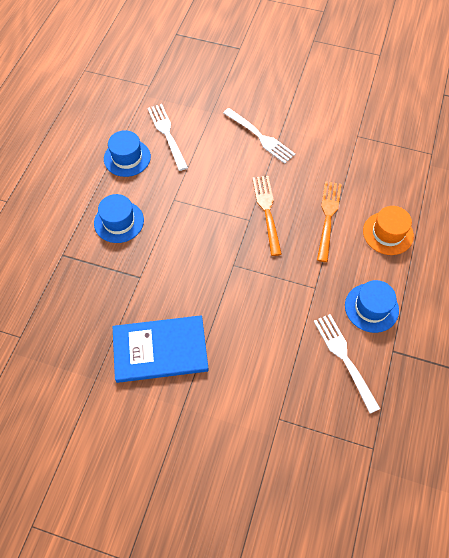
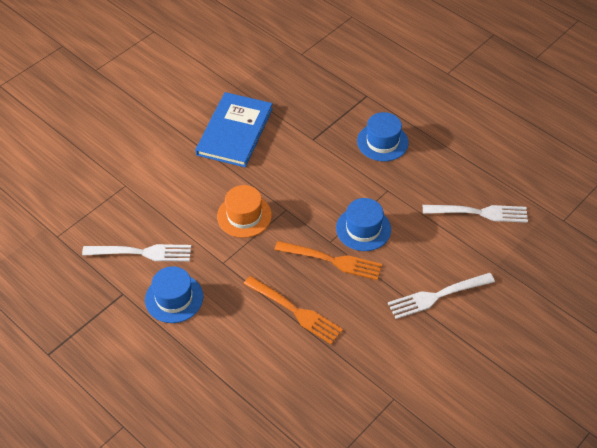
camera: 115 degrees right, 10 degrees down
(127, 158) = (460, 170): blue hat -> blue hat (363, 229)
(388, 233) = (244, 357): orange hat -> orange hat (244, 216)

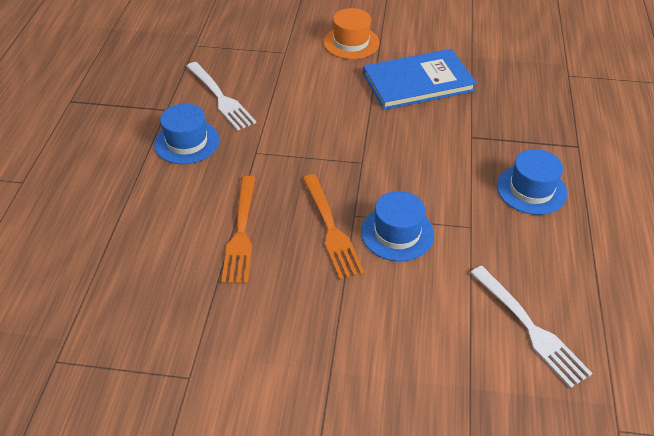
camera: 55 degrees right, 5 degrees down
(244, 216) = (324, 138): orange hat -> orange hat (351, 42)
(437, 296) = (366, 347): white fork -> none

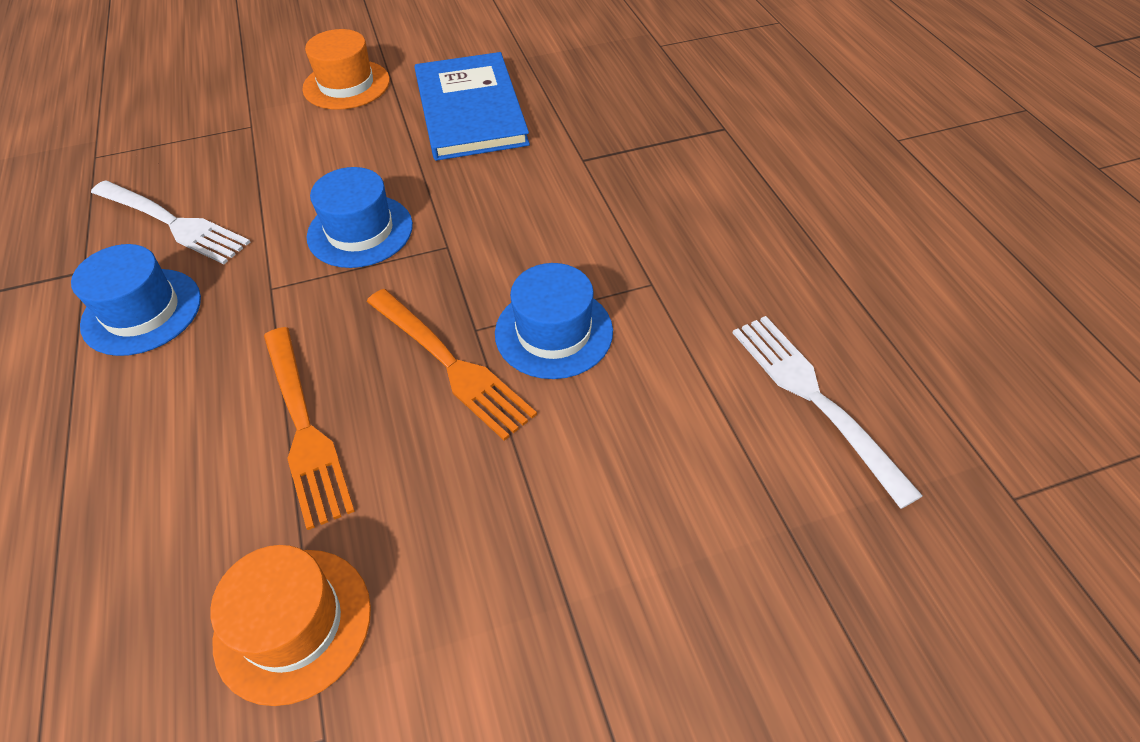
camera: 25 degrees left, 5 degrees up
(196, 322) = (293, 623): none -> orange hat
(418, 82) = (470, 110): blue book -> blue book turned 60 degrees counterclockwise
(530, 328) = (814, 398): white fork -> white fork turned 150 degrees counterclockwise
(531, 189) = (701, 203): blue hat -> blue hat (360, 231)

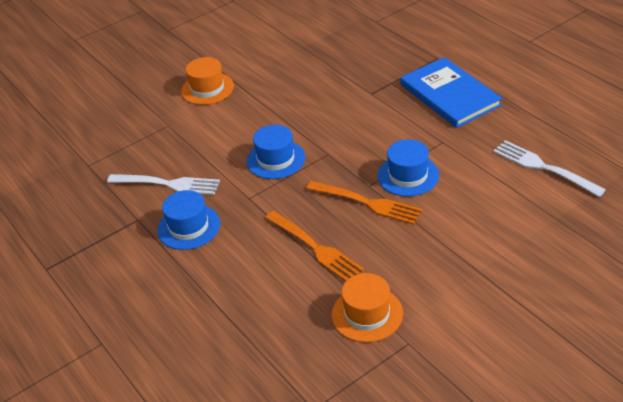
camera: 15 degrees left, 10 degrees down
(470, 110) = (291, 84): blue book -> blue book (450, 95)

